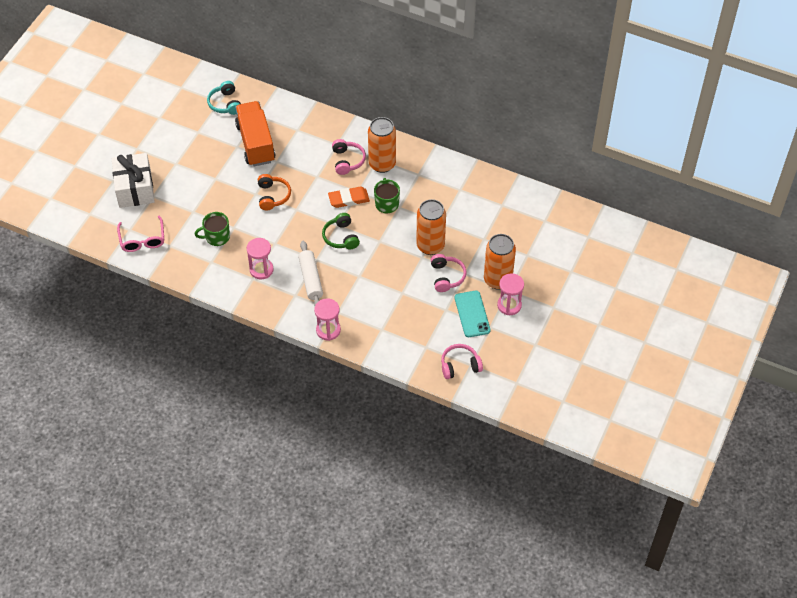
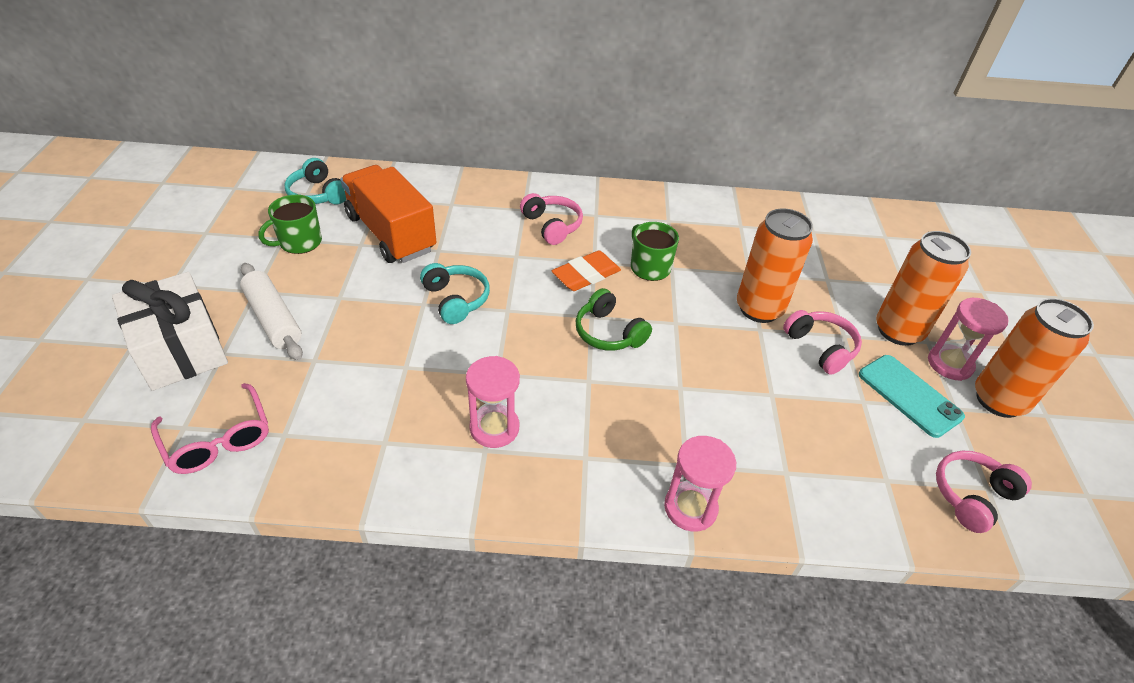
camera: 25 degrees left, 10 degrees down
(217, 237) = (378, 392): green mug -> green mug (299, 242)
(272, 196) = (456, 300): orange headphones -> turquoise headphones
(311, 279) = (598, 418): white rolling pin -> white rolling pin (273, 319)
(382, 164) = (607, 219): orange can -> orange can (998, 400)

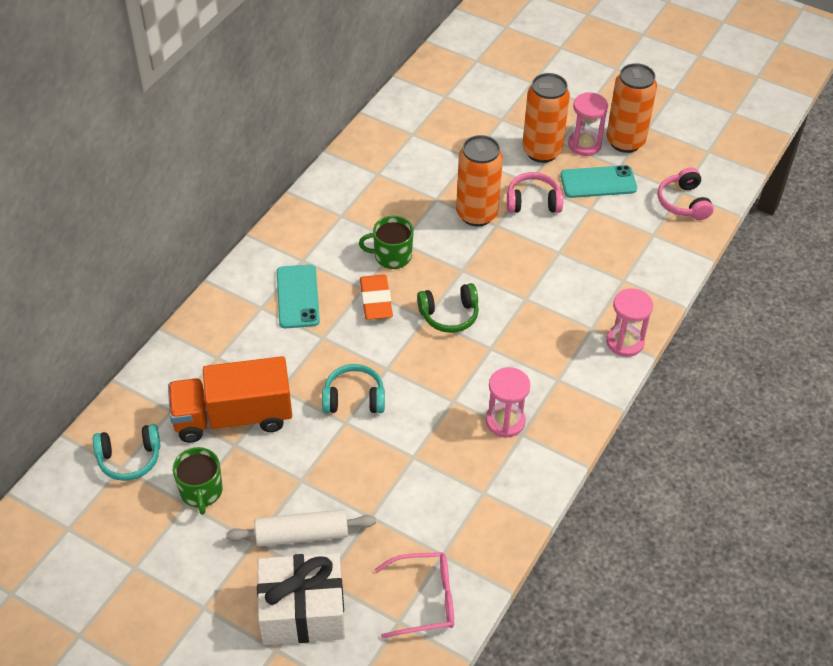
camera: 60 degrees left, 5 degrees up
(552, 226) = (298, 296): pink headphones -> turquoise phone

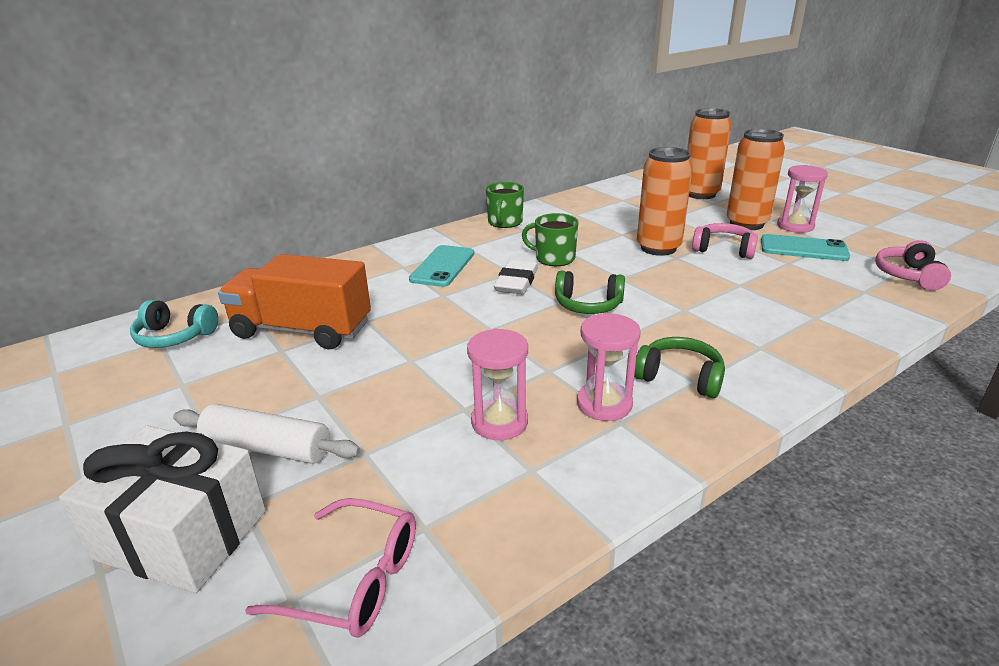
camera: 25 degrees right, 20 degrees down
(201, 491) = (207, 378): green mug -> green mug (505, 222)
(354, 398) = (436, 344): turquoise headphones -> none
(376, 300) = (516, 282): orange eraser -> white eraser
(546, 379) = (679, 378): none -> green headphones
(625, 141) = (842, 230): orange can -> orange can (700, 194)
(625, 342) = (803, 367): pink hourglass -> pink hourglass (499, 422)

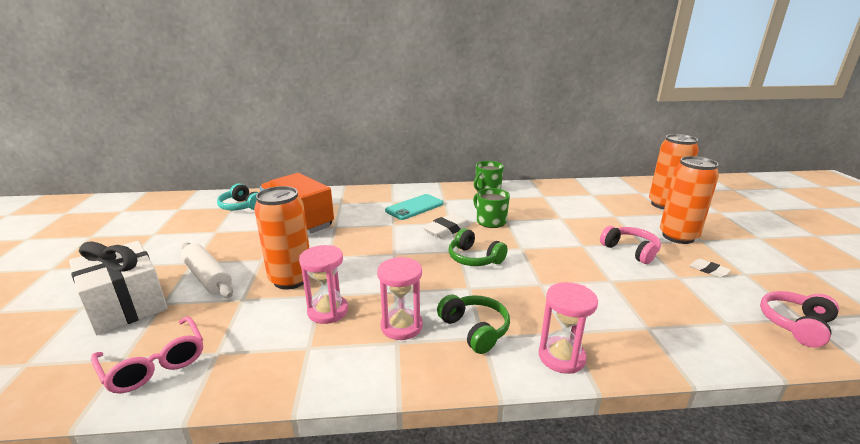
camera: 30 degrees right, 5 degrees down
(658, 248) = (576, 235): orange can -> orange can (291, 279)
(795, 226) = (724, 250): pink hourglass -> pink hourglass (561, 357)
(803, 248) = (708, 270): turquoise phone -> white eraser

